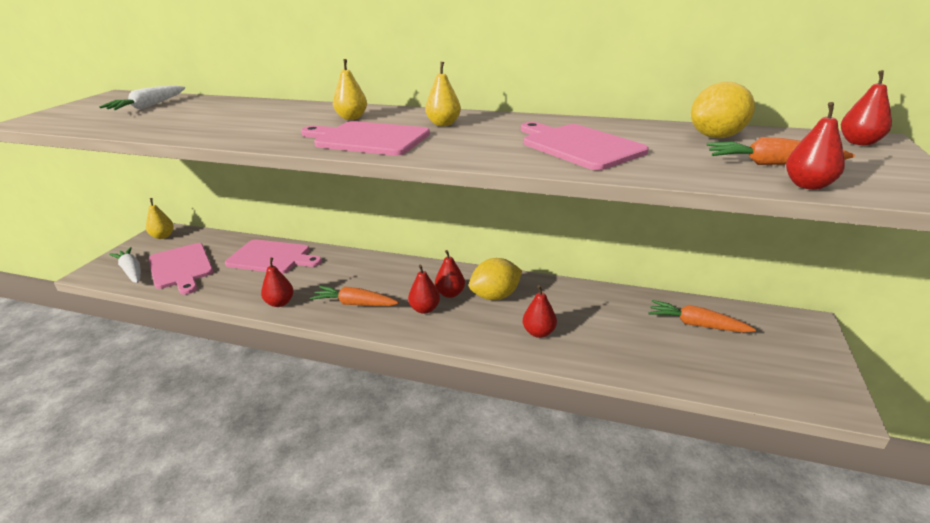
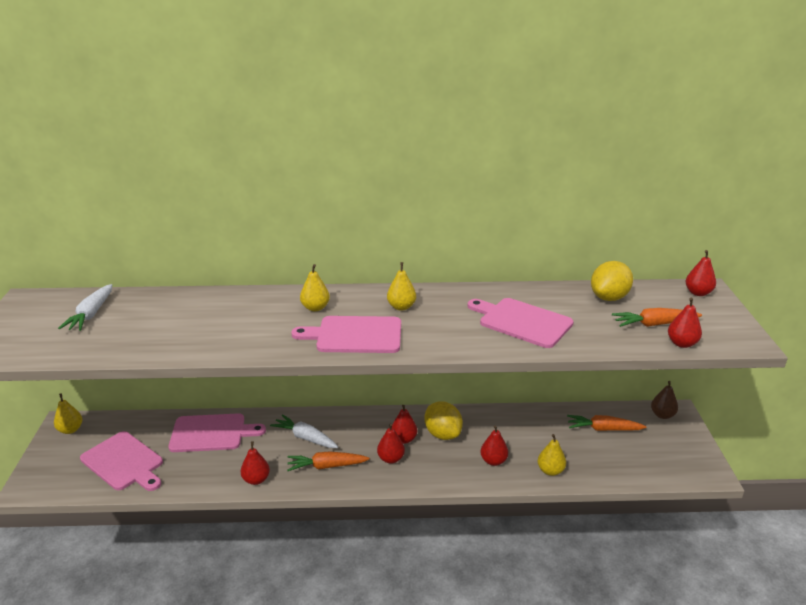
camera: 20 degrees left, 0 degrees up
(131, 271) = (72, 477): white carrot -> white carrot (305, 438)
(495, 296) = (442, 434): yellow lemon -> yellow lemon turned 75 degrees counterclockwise
(604, 356) = (550, 471): none -> yellow pear
(785, 323) = (662, 415): none -> brown pear

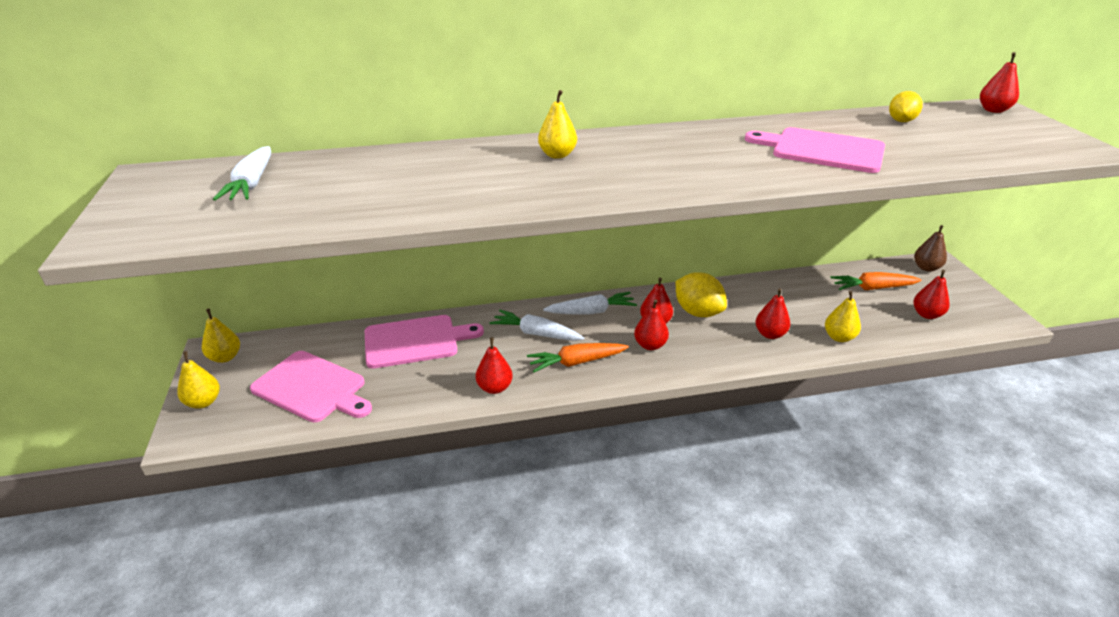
camera: 10 degrees left, 5 degrees up
(355, 335) = (628, 178): pink cutting board -> none
(356, 424) = (591, 312): none -> white carrot
(401, 307) = (665, 146): yellow pear -> yellow pear (203, 402)
(609, 297) = (901, 121): yellow lemon -> yellow lemon, size x0.63
(654, 324) = (974, 141): orange carrot -> none
(682, 343) = (1021, 156): red pear -> red pear (926, 314)

